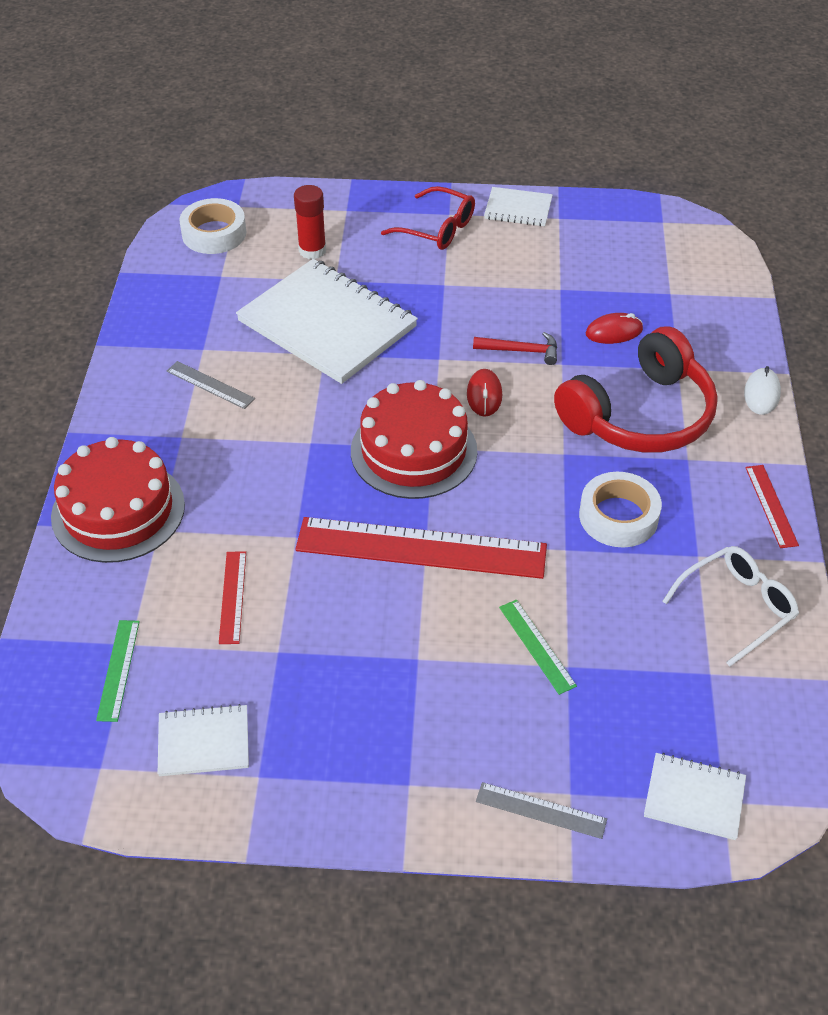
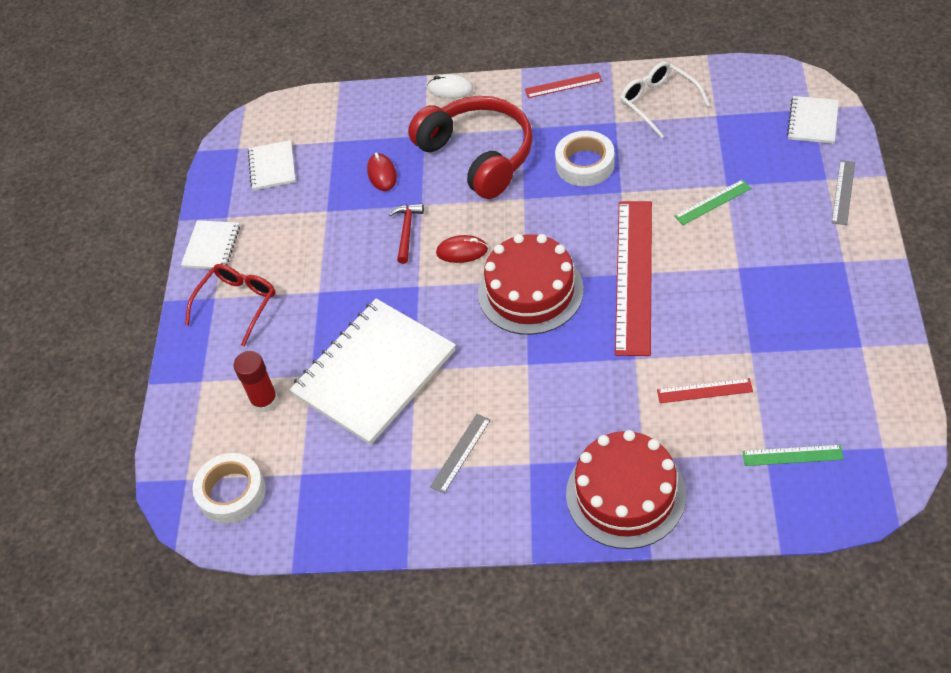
camera: 85 degrees left, 5 degrees up
(204, 742) = (843, 385): white notebook -> white notebook (272, 167)

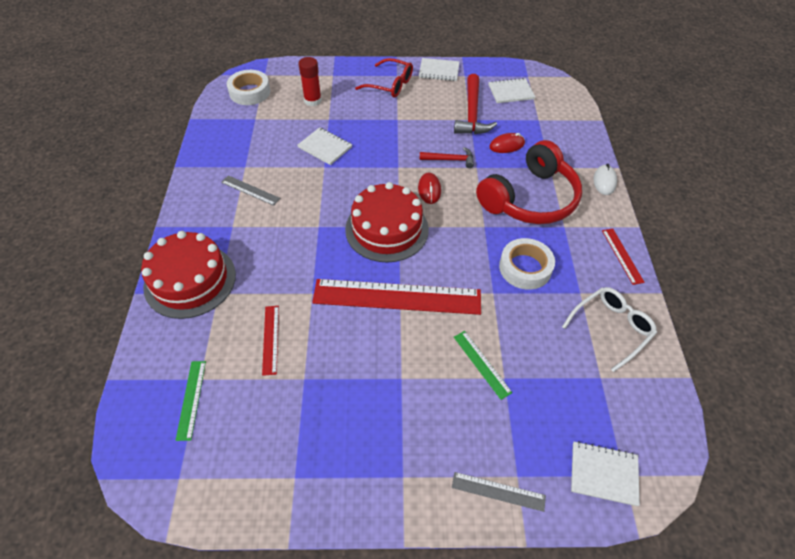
camera: 80 degrees right, 0 degrees up
(314, 208) = (472, 113): none -> red hammer
(374, 373) = (325, 147): white notebook -> white notebook, size x0.47

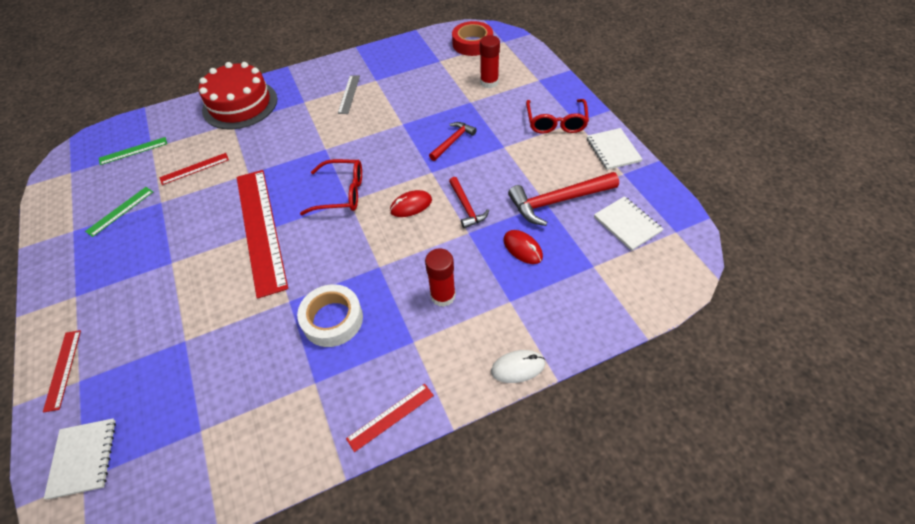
camera: 70 degrees right, 0 degrees up
(250, 92) = (472, 43): white tape -> red tape
(325, 147) = (428, 114): white notebook -> none
(370, 144) = (453, 141): none -> red hammer
(387, 229) = (341, 193): red cake -> red glasses
(482, 364) = (197, 317): green ruler -> green ruler (120, 211)
(498, 491) = (63, 369): grey ruler -> red ruler
(530, 199) = (443, 296): red headphones -> red glue stick
(611, 328) = (271, 427): white glasses -> none

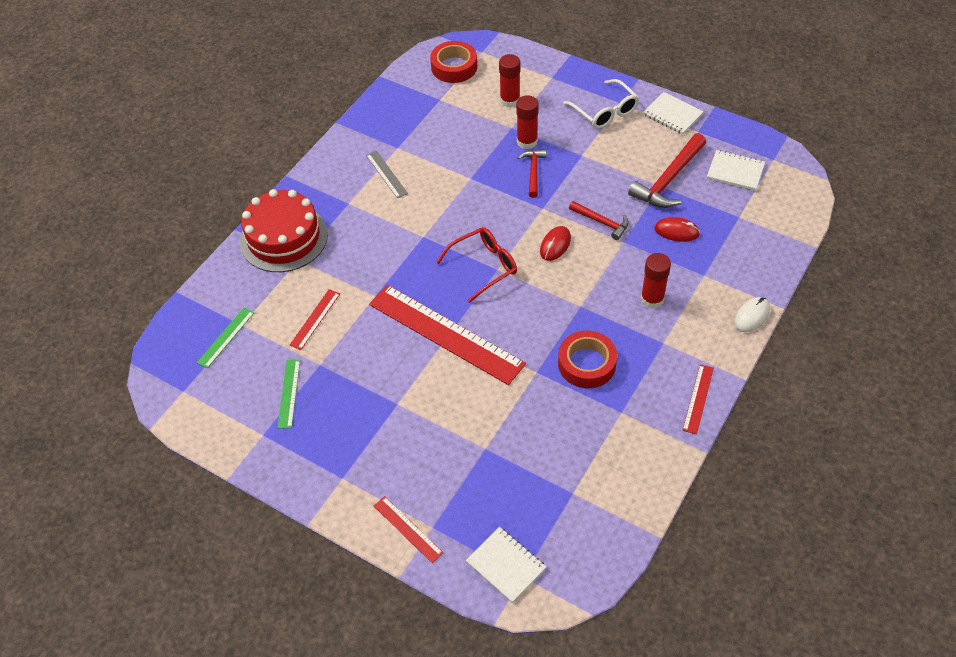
camera: 35 degrees left, 0 degrees up
(332, 319) = (587, 364): white tape -> red tape
(471, 117) = (527, 141): none -> red glue stick
(556, 122) = (605, 111): red glasses -> white glasses

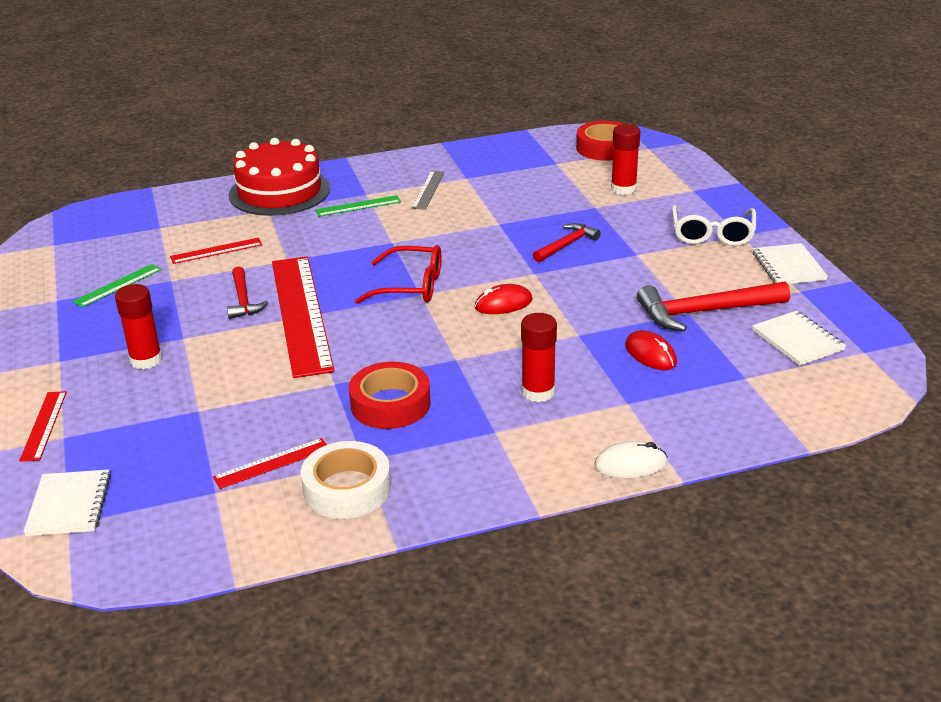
camera: 40 degrees right, 20 degrees down
(226, 337) = (136, 229): green ruler -> green ruler (358, 206)
(527, 141) = (594, 222): red glue stick -> red glue stick (146, 360)
(602, 222) = (578, 310): red hammer -> red hammer (243, 300)
(638, 437) = (347, 489): none -> white tape
(698, 398) = (459, 497): red ruler -> red ruler (272, 463)

